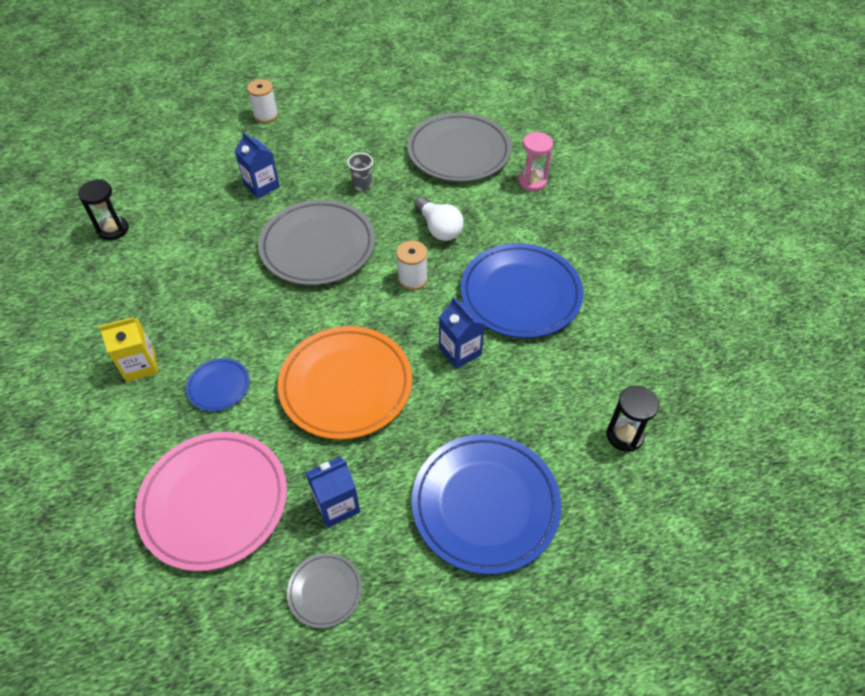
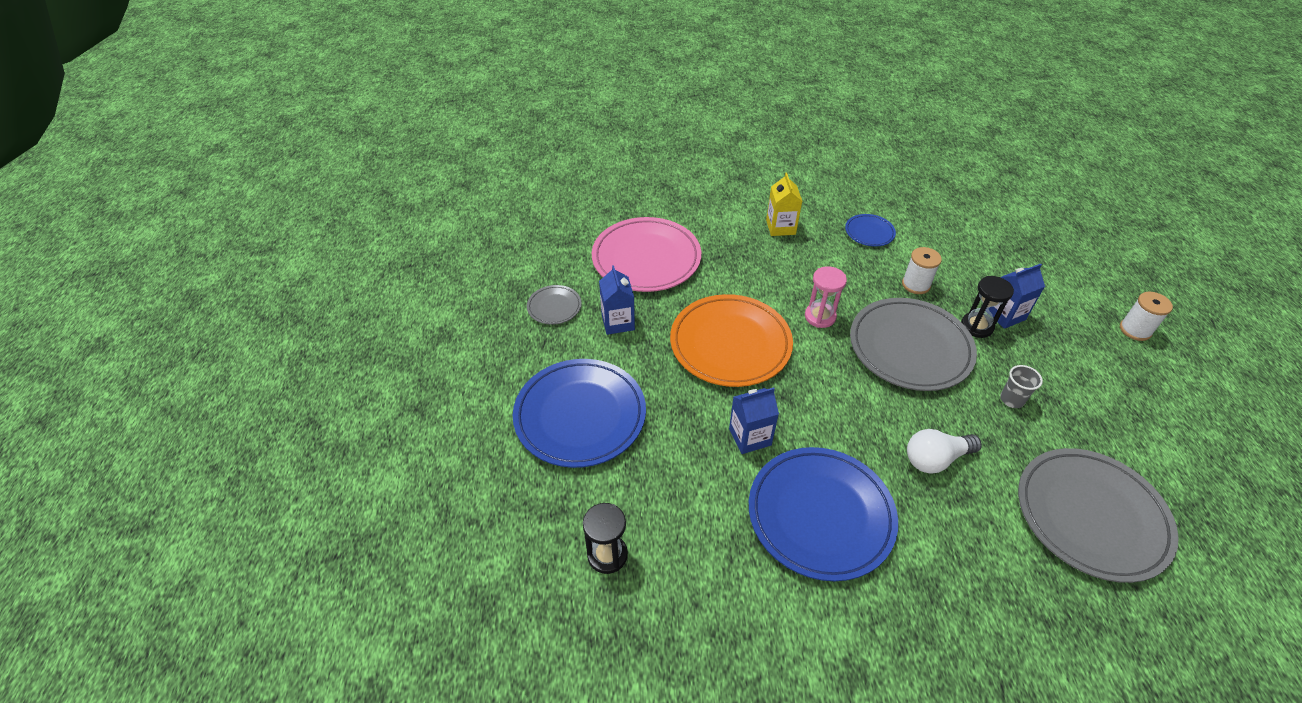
camera: 105 degrees right, 5 degrees down
(113, 229) = (938, 215): black hourglass -> black hourglass (976, 326)
(219, 386) = (749, 267): blue plate -> blue plate (869, 232)
(412, 279) = (855, 417): white spool -> white spool (916, 284)
(532, 181) = (1033, 593): pink hourglass -> pink hourglass (820, 316)

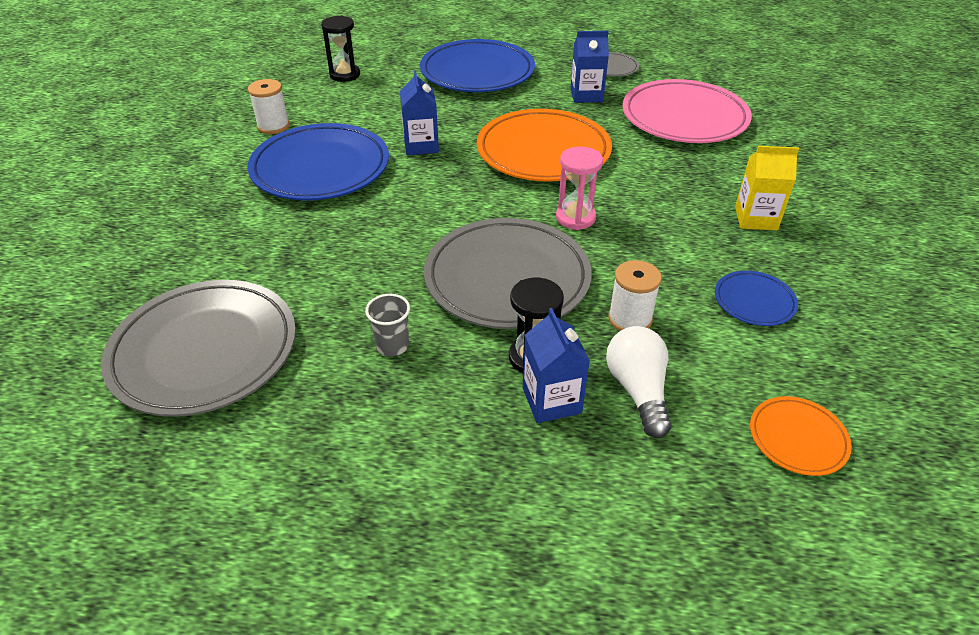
camera: 100 degrees right, 5 degrees down
(935, 459) = (340, 252): white light bulb -> white light bulb (638, 390)
(968, 224) = (797, 438): none -> orange plate
(1135, 330) = (481, 587): white spool -> white spool (273, 126)

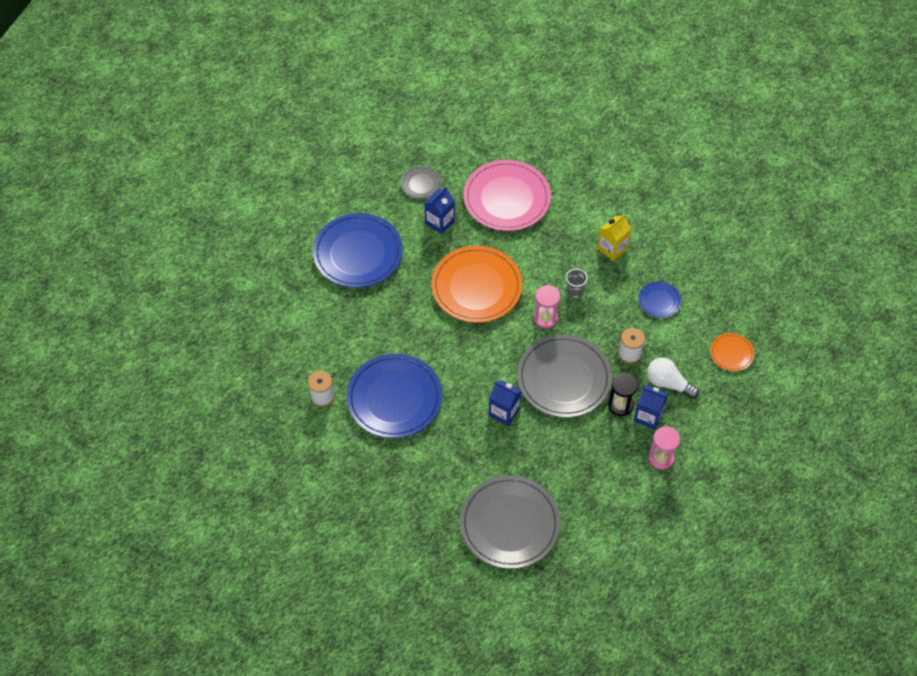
camera: 50 degrees left, 15 degrees up
(345, 75) = (290, 323): black hourglass -> none
(392, 346) = (569, 451): grey cup -> grey cup (574, 291)
(421, 146) = (416, 338): blue carton -> blue carton (504, 412)
(491, 464) = (661, 458): none -> pink hourglass

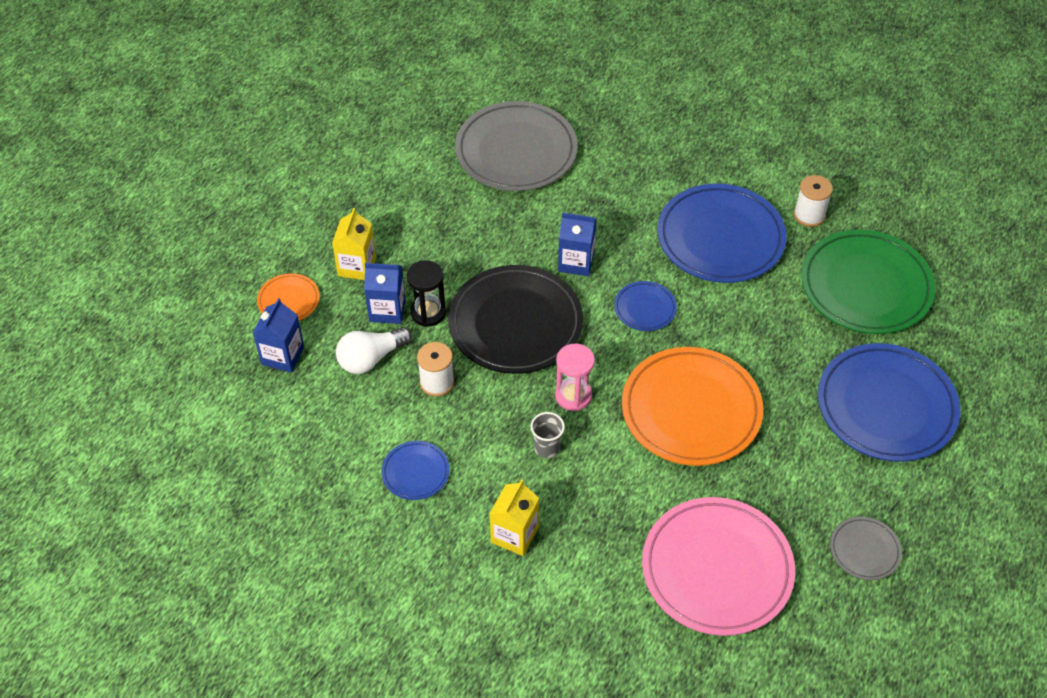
camera: 160 degrees right, 5 degrees down
(319, 332) = (866, 286): none -> green plate
(440, 222) = (798, 493): blue carton -> blue carton (283, 356)
(473, 362) = (645, 308): none -> blue plate
(564, 378) = (515, 323): grey plate -> black plate
(661, 458) = (357, 266): pink hourglass -> yellow carton
(668, 383) = (371, 358): white light bulb -> white light bulb turned 135 degrees clockwise
(731, 353) = (290, 426): orange plate -> orange plate (288, 300)

